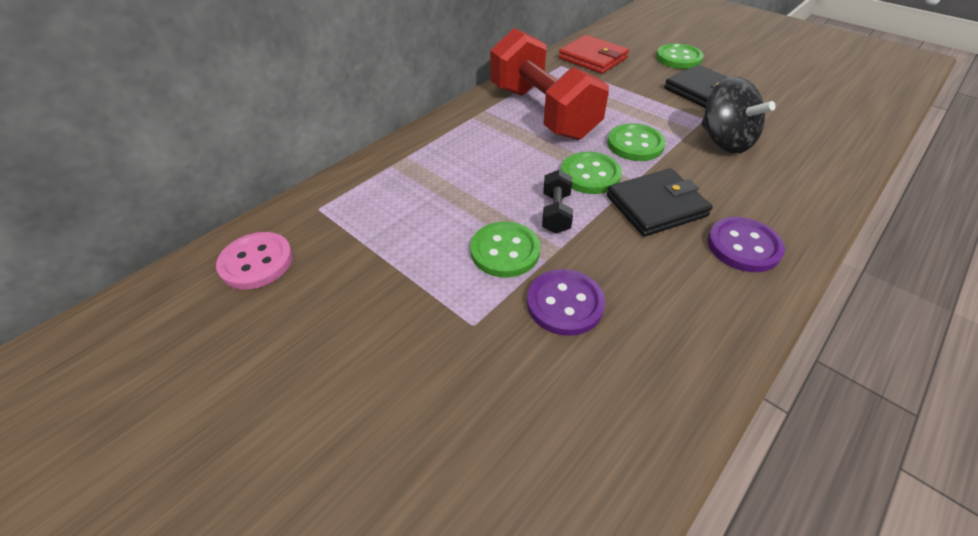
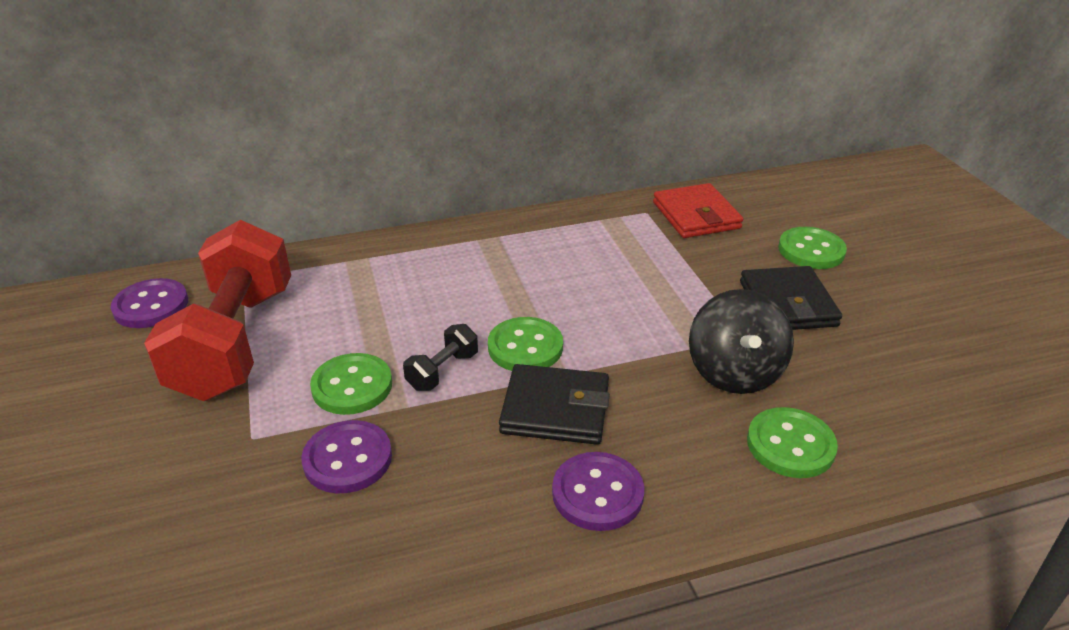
camera: 30 degrees right, 10 degrees down
(256, 262) = (151, 306): pink button -> purple button
(542, 112) = (558, 260): red dumbbell -> red dumbbell (235, 342)
(635, 144) = (618, 334): green button -> green button (790, 445)

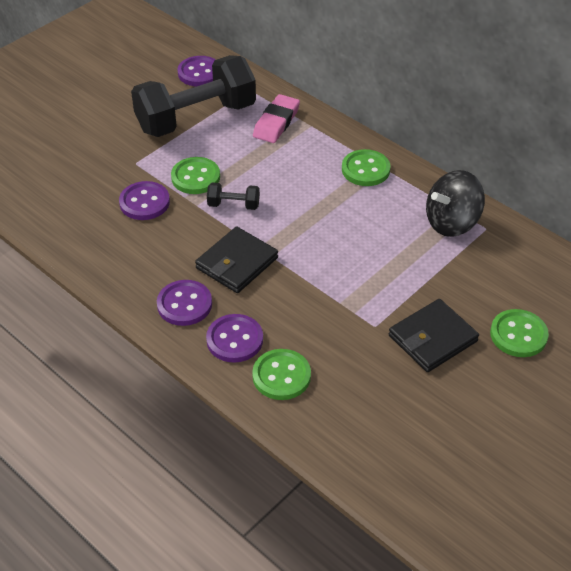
camera: 60 degrees right, 10 degrees up
(235, 342) = (196, 118): red dumbbell -> black dumbbell
(331, 280) = (276, 122): none -> pink eraser
(525, 347) = (280, 229): green button -> green button (365, 169)
(555, 409) = (237, 263): black wallet -> black wallet turned 60 degrees clockwise
(696, 215) = (507, 256): red wallet -> none
(700, 466) = (234, 340): none -> purple button
(734, 372) = (332, 331): black spinning top -> black spinning top (451, 222)

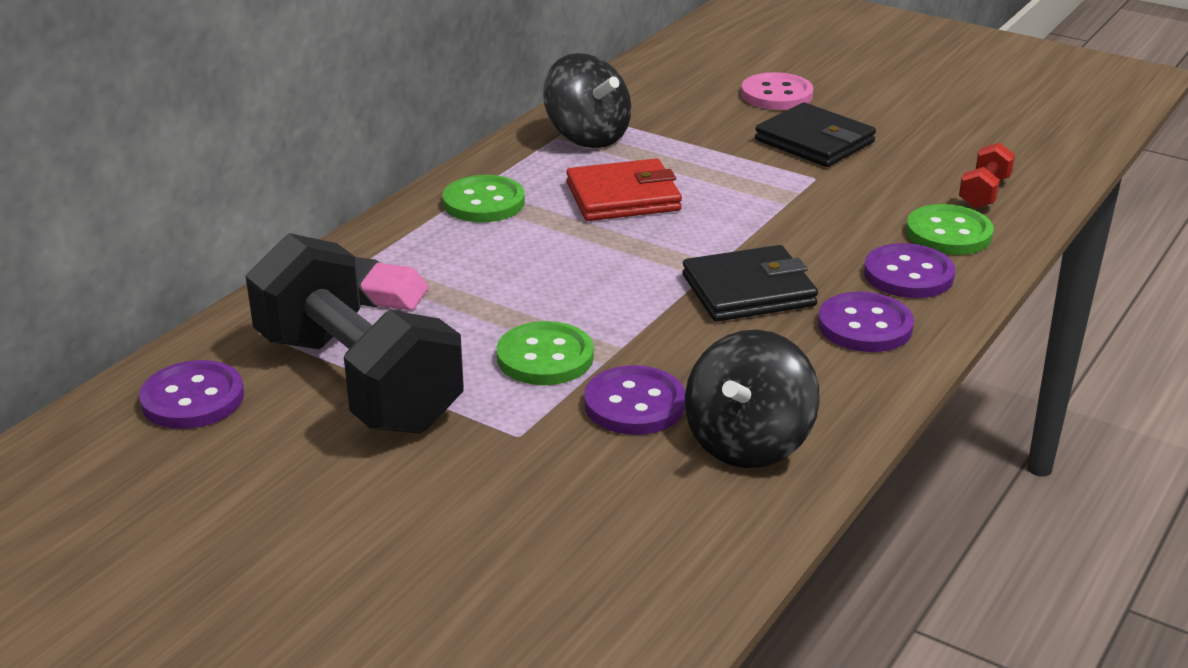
camera: 100 degrees left, 15 degrees down
(98, 236) = (748, 442): none -> black spinning top
(233, 205) = (609, 309): black dumbbell -> none
(237, 263) = (748, 290): black wallet -> black wallet turned 45 degrees counterclockwise
(336, 415) = (984, 192): none -> red dumbbell
(362, 228) = (623, 197): none -> red wallet
(518, 335) = (776, 95): green button -> pink button

